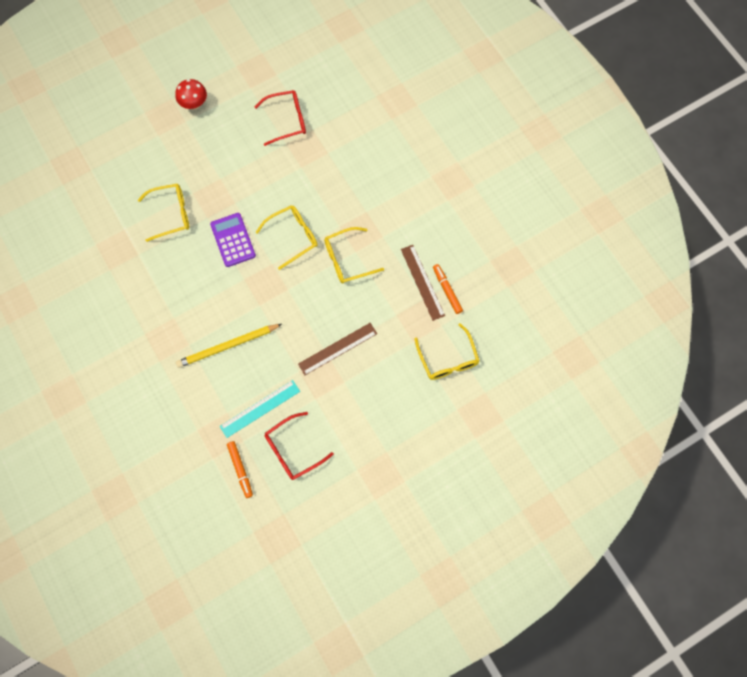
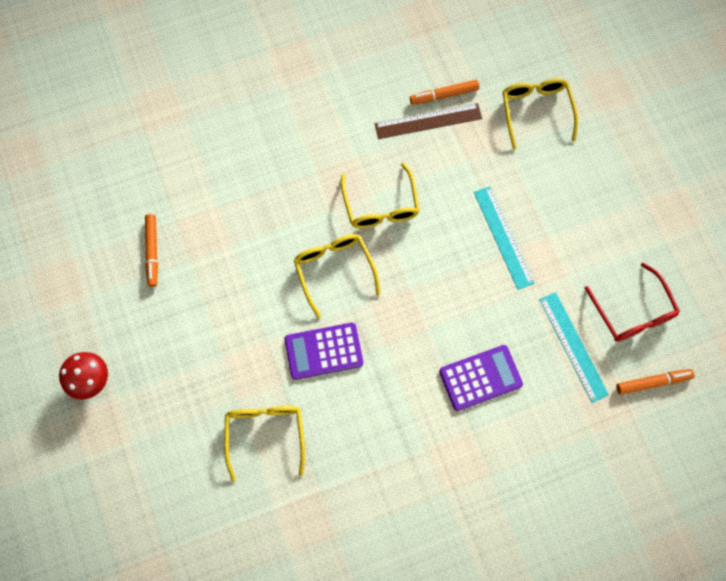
camera: 80 degrees left, 0 degrees up
(227, 346) = (480, 378): yellow pencil -> purple calculator
(287, 120) = (152, 252): red glasses -> orange marker
(337, 349) = (503, 237): brown ruler -> turquoise ruler
(448, 360) = (535, 110): yellow glasses -> yellow glasses turned 90 degrees counterclockwise

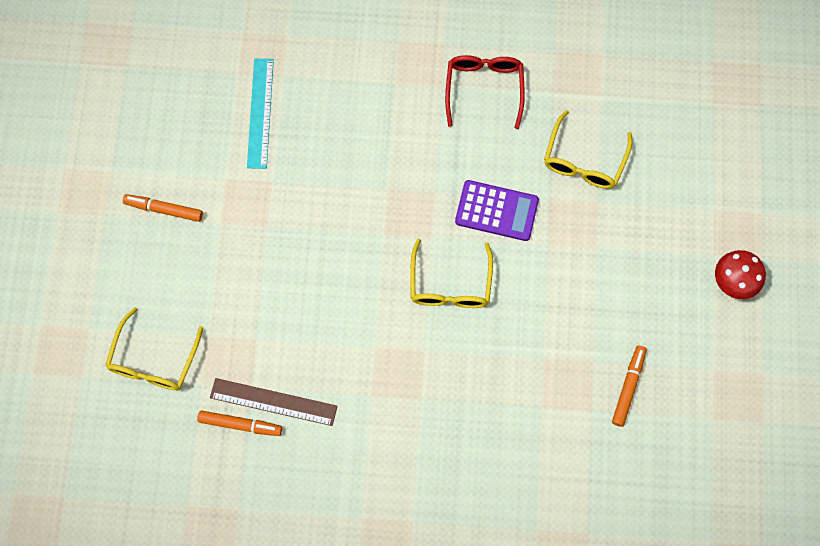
camera: 155 degrees left, 0 degrees up
(381, 207) = (371, 329): yellow glasses -> none
(480, 378) = (361, 123): purple calculator -> none
(503, 237) = (265, 242): turquoise ruler -> none
(633, 313) = (186, 117): red glasses -> red glasses (484, 87)
(653, 382) = (208, 52): orange marker -> orange marker (164, 209)

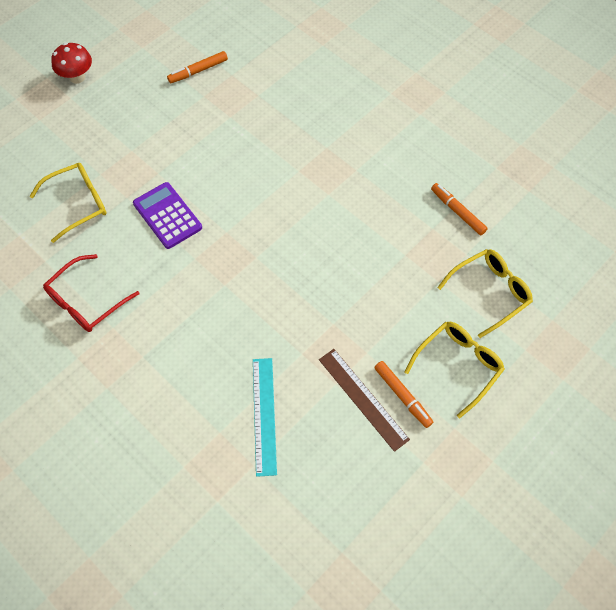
camera: 140 degrees left, 10 degrees down
(260, 113) = (264, 415): turquoise ruler -> turquoise ruler turned 45 degrees counterclockwise
(273, 402) = (424, 209): brown ruler -> brown ruler (363, 398)
(450, 286) = (244, 194): yellow glasses -> yellow glasses (459, 365)

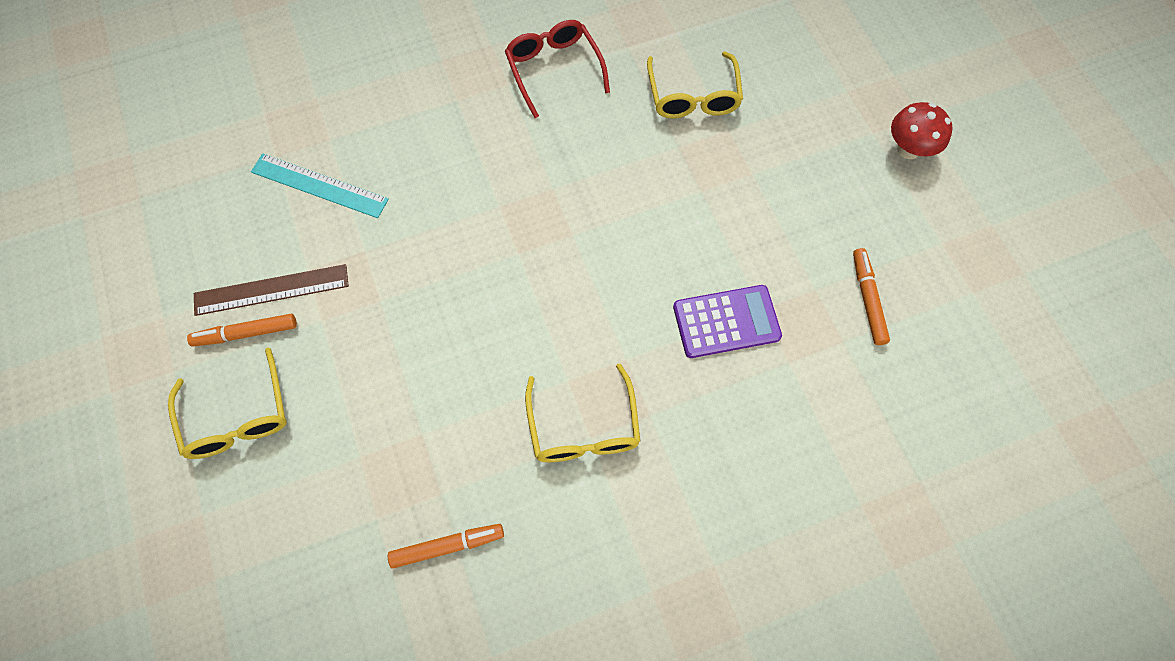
camera: 115 degrees right, 5 degrees up
(167, 216) = (629, 180): purple calculator -> purple calculator (726, 321)
(490, 292) = (303, 518): yellow glasses -> yellow glasses (584, 429)

